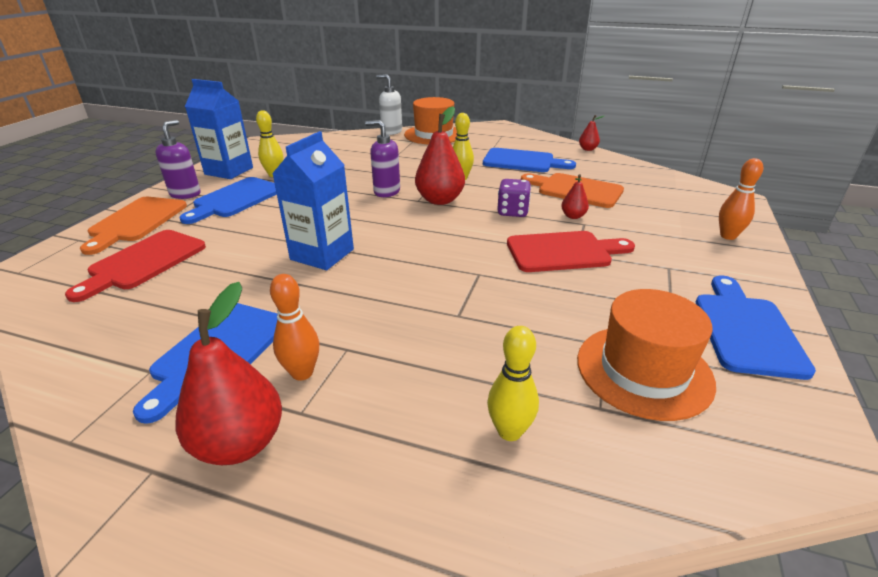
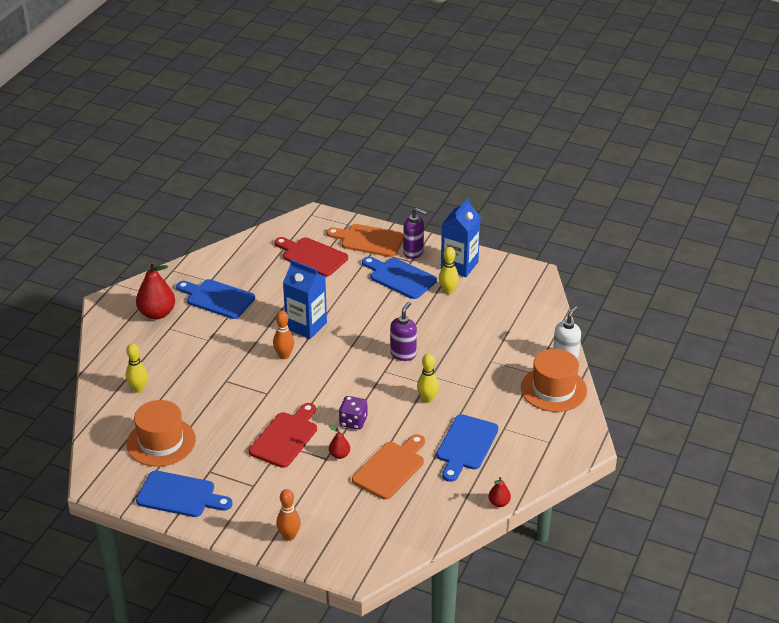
camera: 95 degrees right, 5 degrees up
(302, 373) = (194, 326): orange bowling pin -> orange bowling pin (284, 355)
(440, 200) = (382, 383): red pear -> none
(563, 252) = (285, 437): red cutting board -> red cutting board turned 150 degrees counterclockwise

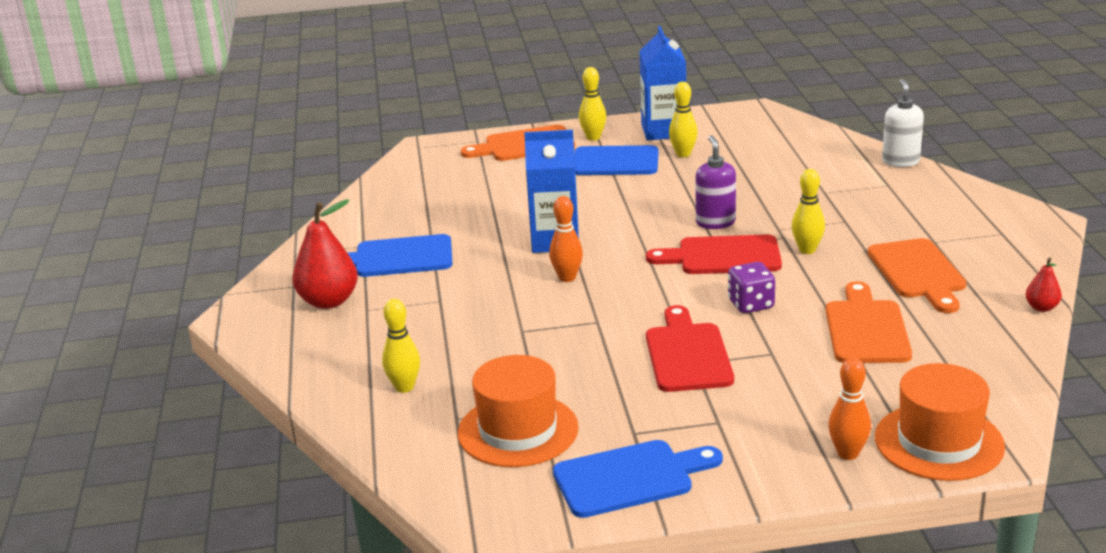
camera: 30 degrees left, 10 degrees down
(312, 256) = (472, 180): red cutting board -> red cutting board (723, 256)
(339, 455) = (783, 342): red pear -> none
(413, 252) = (593, 137): purple soap dispenser -> yellow bowling pin
(466, 445) = (918, 272): blue cutting board -> orange cutting board
(553, 389) = (931, 189): orange hat -> orange hat (939, 442)

